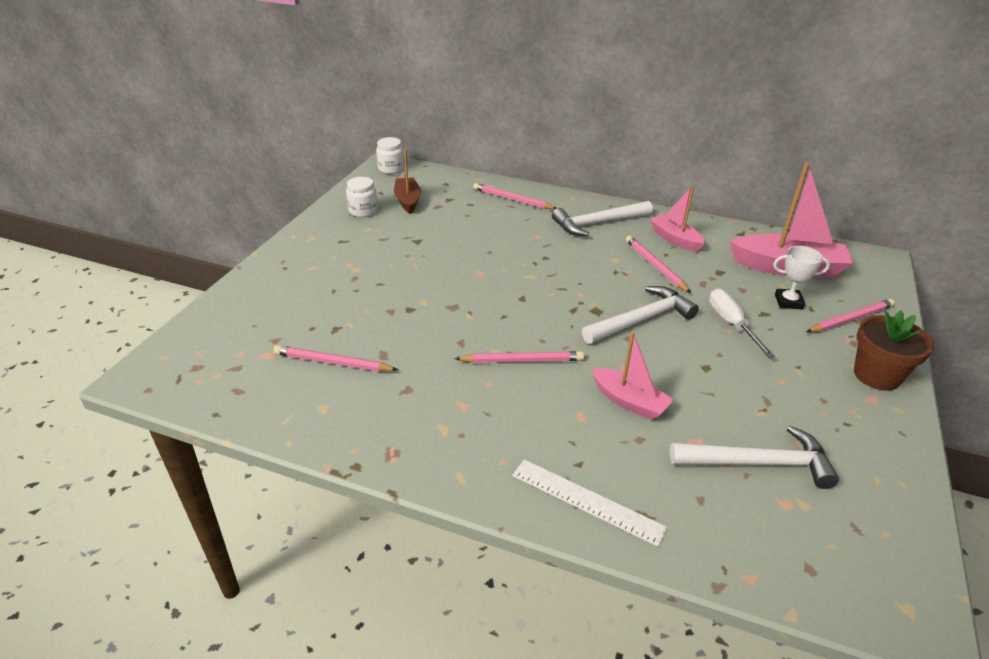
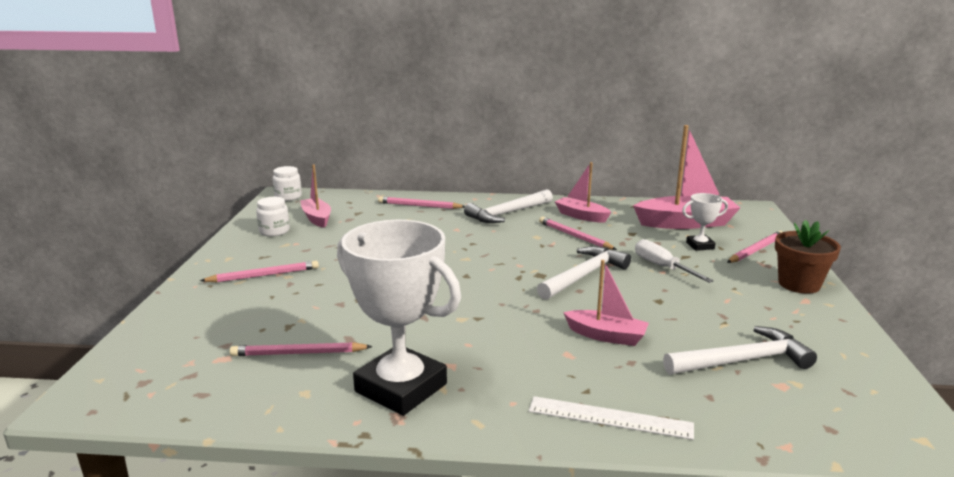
camera: 15 degrees left, 15 degrees down
(407, 201) = (317, 218): brown boat -> pink boat
(407, 421) = (401, 388): none -> white trophy
(522, 360) = (491, 321): pink pencil -> pink pencil (263, 275)

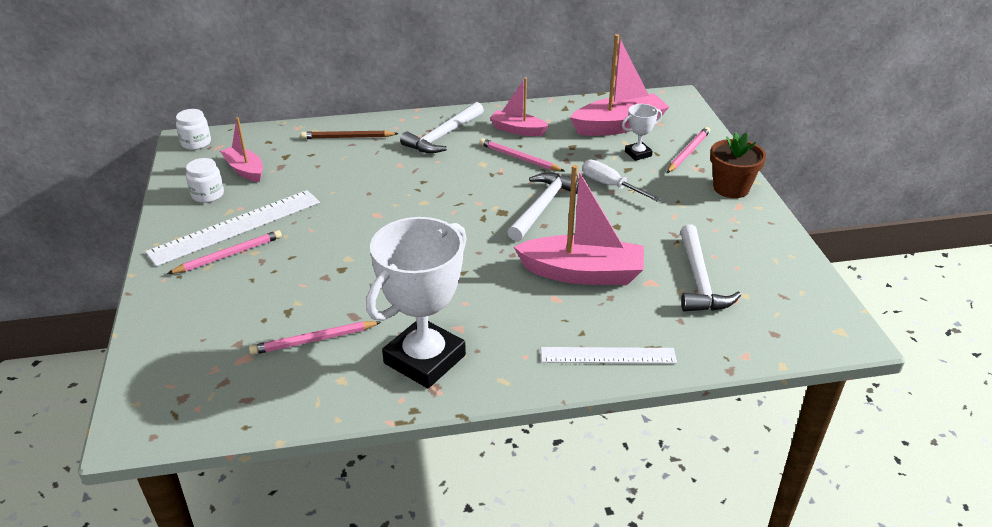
camera: 15 degrees left, 15 degrees up
(283, 256) = (236, 227): none -> white ruler
(401, 388) = (424, 359): white trophy -> white trophy turned 75 degrees counterclockwise
(419, 206) = (348, 137): pink pencil -> brown pencil
(606, 336) = (582, 273): pink boat -> pink boat, size x1.70
(742, 361) = (699, 280): white hammer -> white hammer turned 120 degrees clockwise

